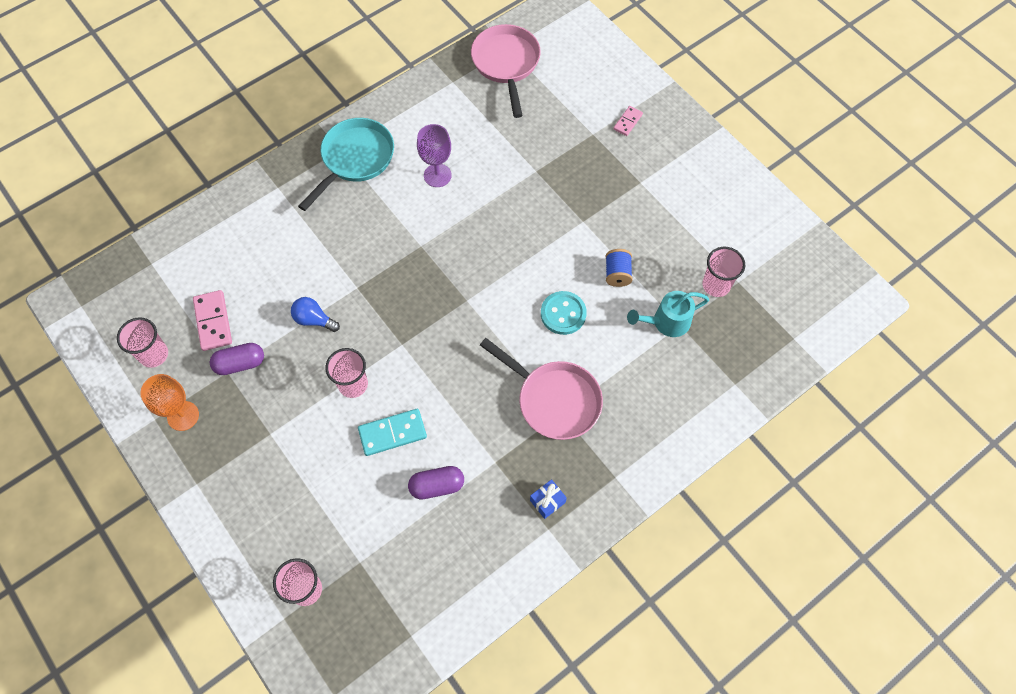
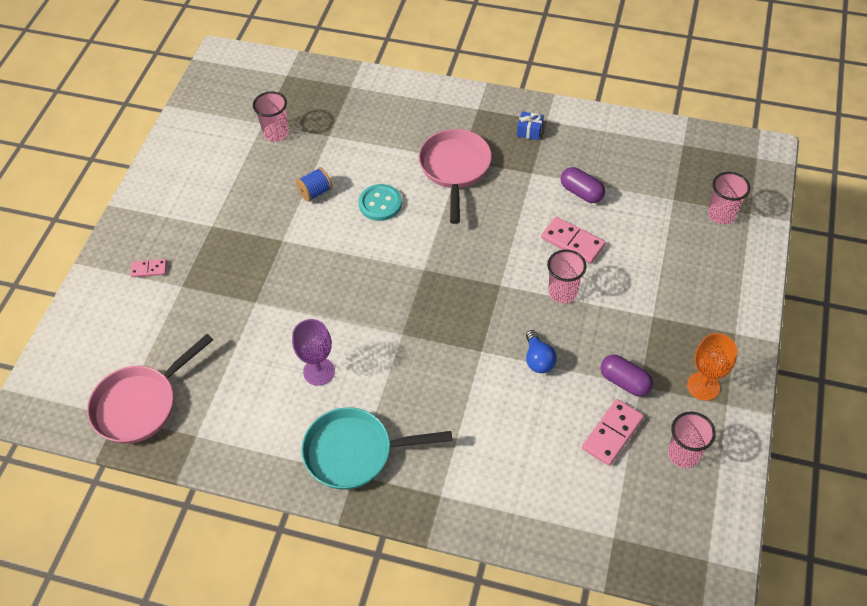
camera: 125 degrees left, 10 degrees down
(392, 433) = (572, 242): turquoise domino -> pink domino
(666, 322) = (333, 144): turquoise watering can -> none

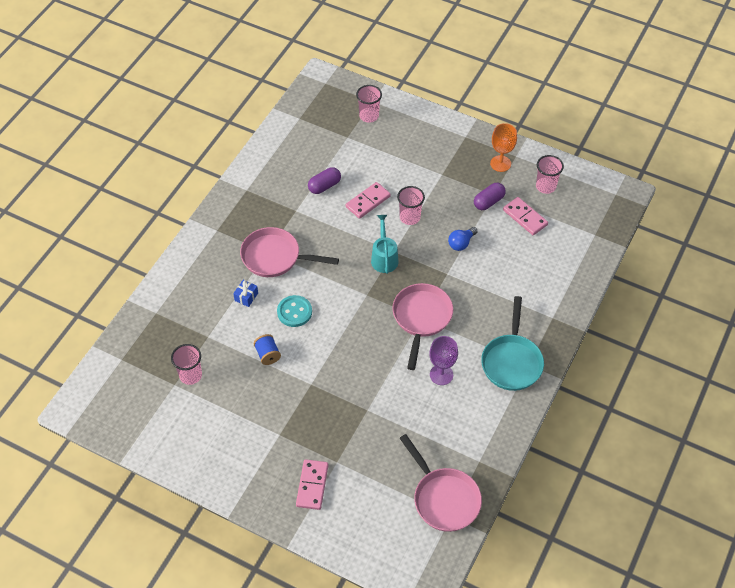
camera: 80 degrees left, 0 degrees up
(149, 269) = (312, 485): pink domino -> pink domino, size x1.68
(401, 334) = (421, 318): none -> pink pan
(487, 276) = (384, 257): none -> turquoise watering can
(529, 131) = (253, 203): blue gift -> blue gift (246, 297)
(538, 359) = (461, 243): blue light bulb -> blue light bulb turned 135 degrees clockwise

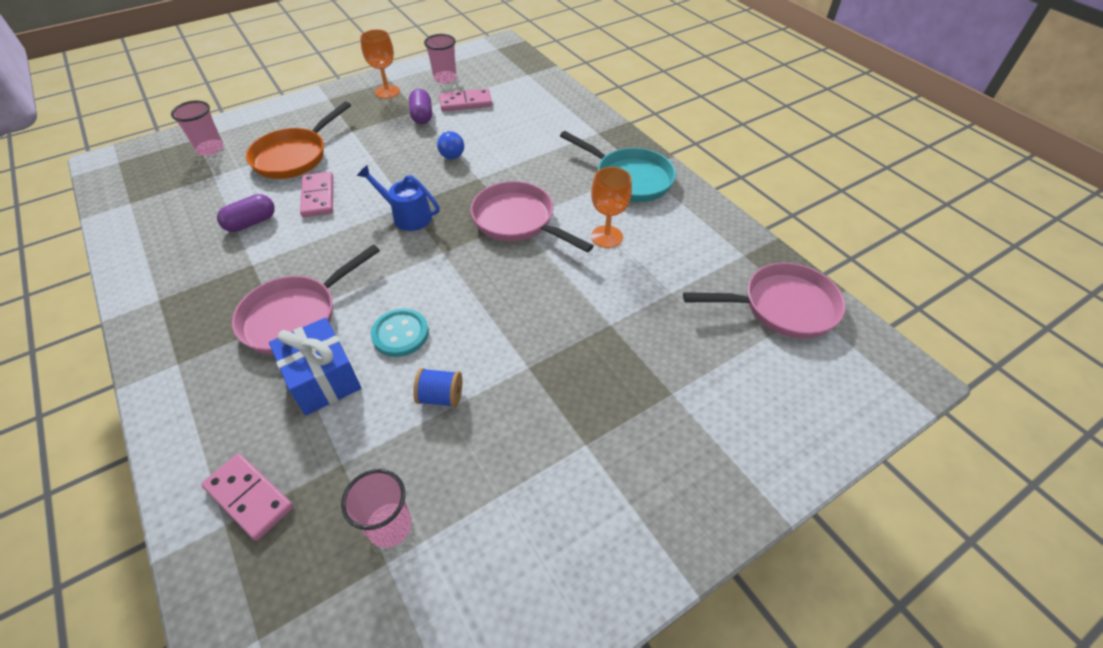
camera: 60 degrees left, 5 degrees down
(246, 297) = (323, 379): blue gift -> blue gift, size x2.00
(312, 485) = (697, 441): pink domino -> pink domino (249, 497)
(324, 186) = (251, 223): purple capsule -> purple capsule turned 60 degrees clockwise
(384, 257) = (407, 216): turquoise watering can -> blue watering can
(394, 163) = (294, 156): none -> orange pan
(410, 217) = (377, 174): pink cup -> none
(441, 375) = (606, 237): purple goblet -> orange goblet

